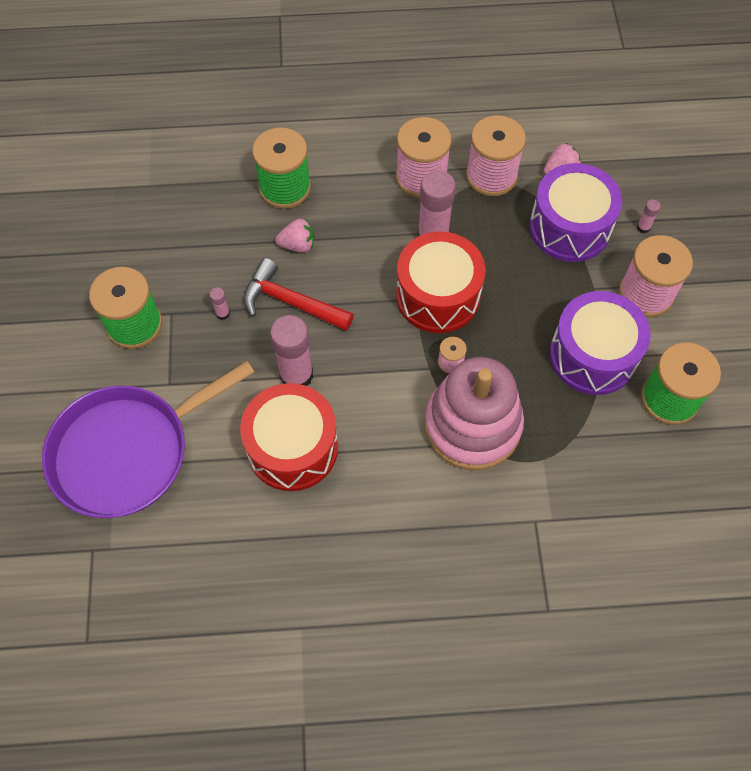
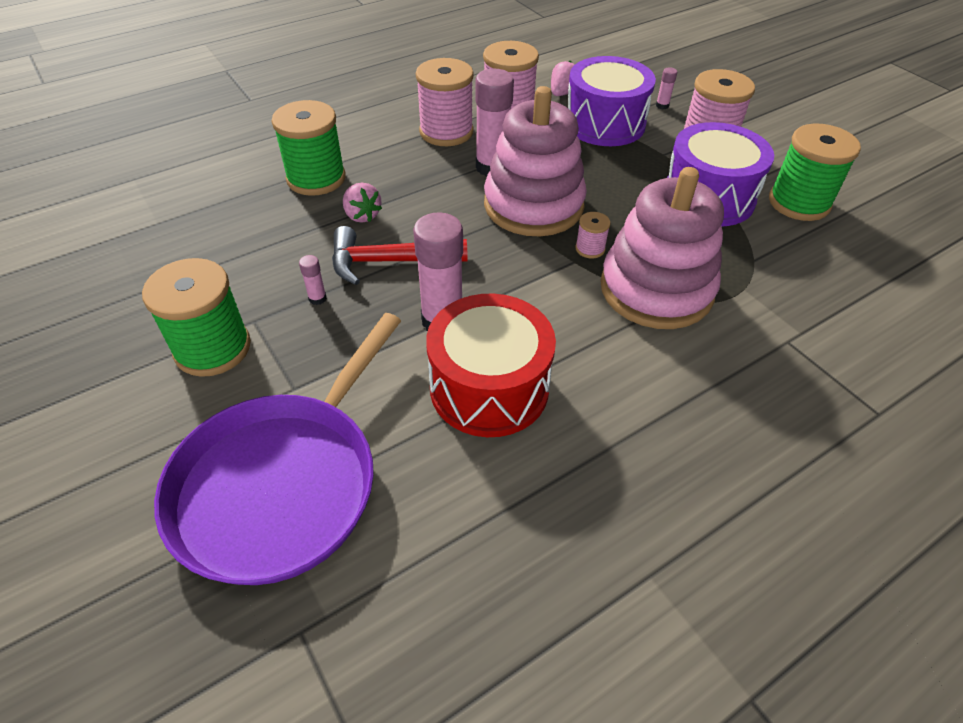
camera: 30 degrees left, 15 degrees down
(298, 245) = (362, 215): pink strawberry -> pink strawberry turned 90 degrees clockwise
(438, 296) = (533, 205): red drum -> pink stacking toy

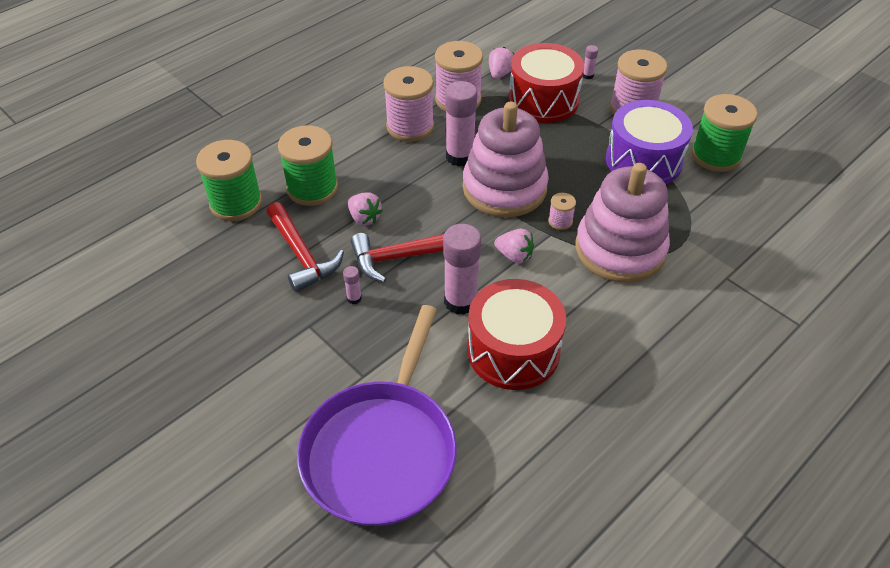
camera: 10 degrees left, 0 degrees up
(213, 348) = (285, 354): green spool -> green spool (236, 203)
(277, 244) = (302, 255): none -> red hammer
(523, 278) = (514, 256): none -> pink strawberry
(604, 123) = (543, 100): purple drum -> red drum

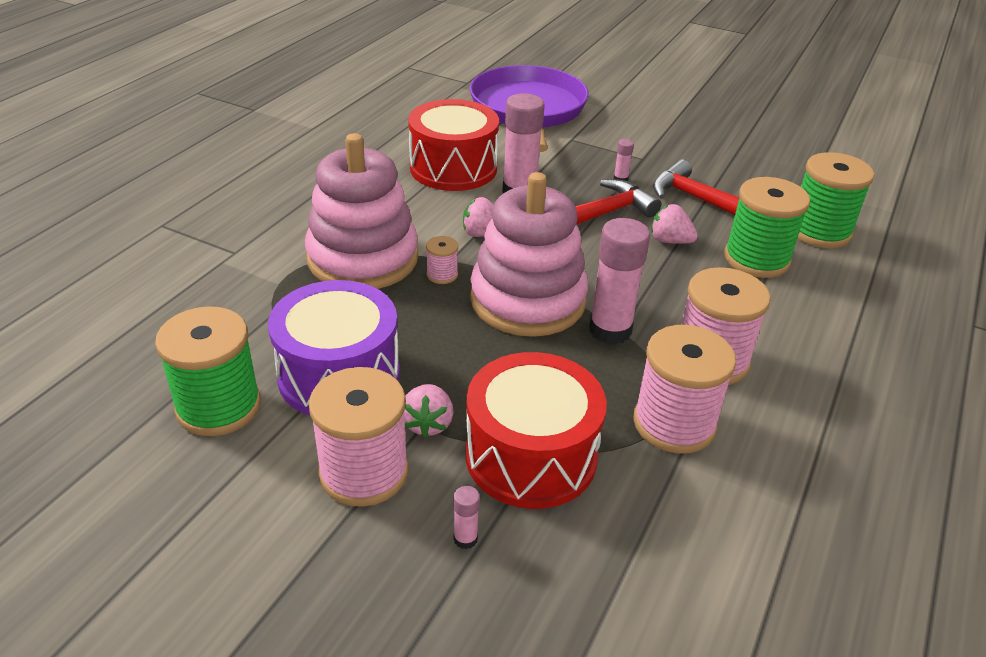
camera: 160 degrees right, 10 degrees down
(500, 73) = (637, 502): pink strawberry -> pink strawberry (428, 423)

